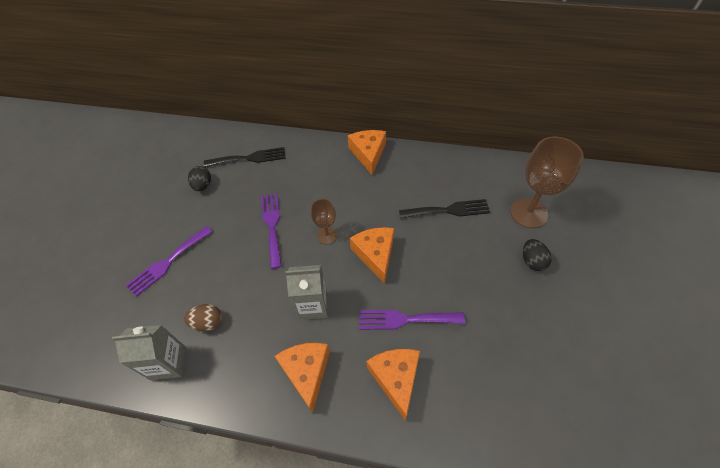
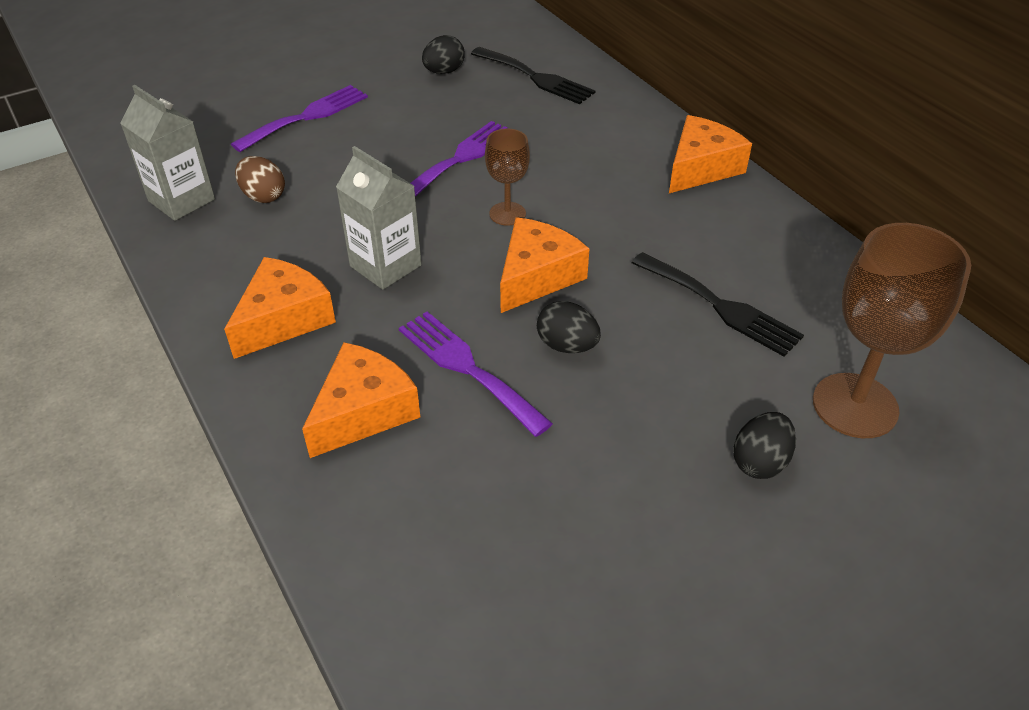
camera: 45 degrees right, 10 degrees down
(168, 262) = (306, 117): purple fork -> purple fork turned 135 degrees clockwise
(424, 275) = (567, 345): none -> black egg

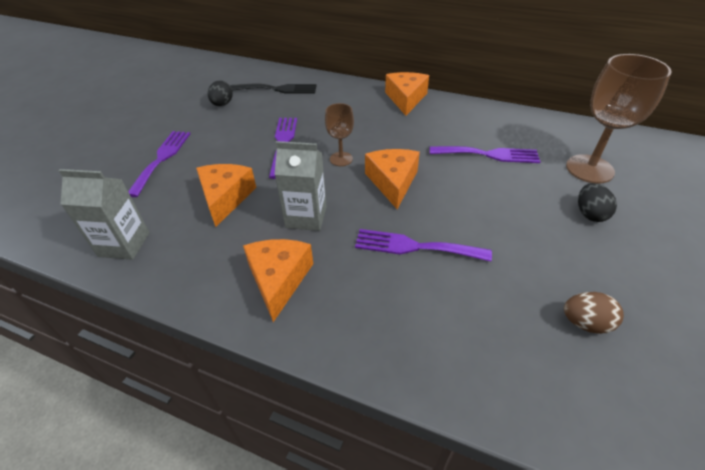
camera: 35 degrees left, 0 degrees up
(263, 196) = (182, 215): brown egg -> brown egg (585, 323)
(363, 411) = (389, 304): orange cheese -> orange cheese (225, 198)
(567, 345) = (448, 208): black egg -> none
(720, 306) = (489, 154): black fork -> purple fork

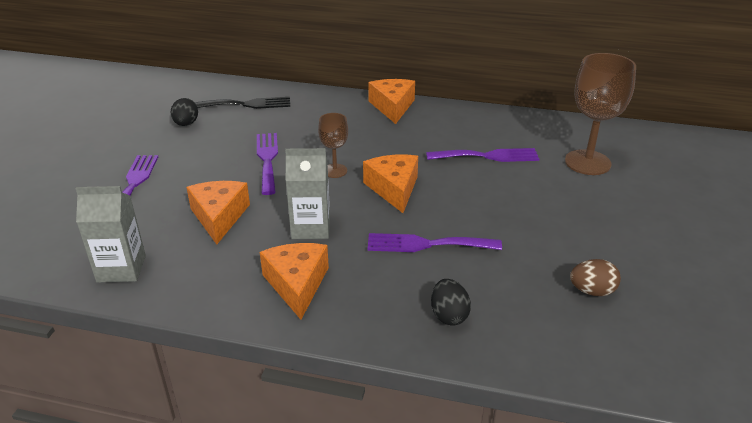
camera: 10 degrees left, 10 degrees down
(589, 214) = (590, 202): black egg -> black egg (449, 315)

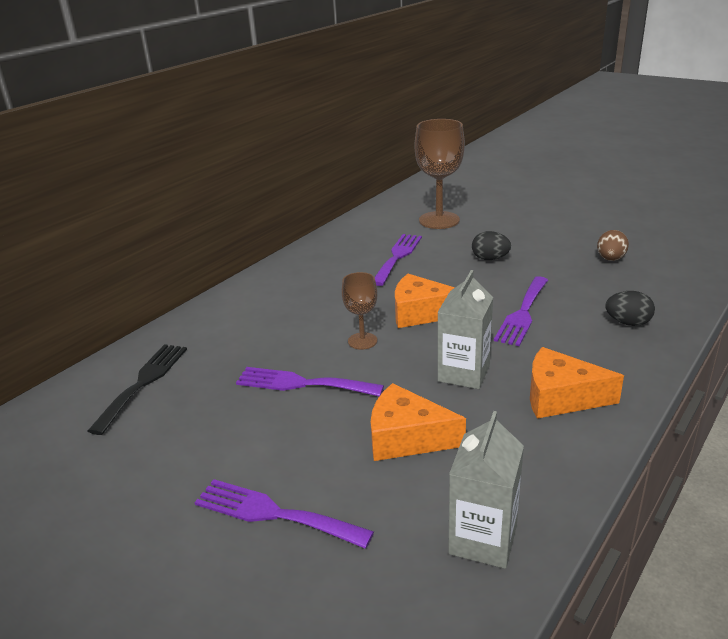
camera: 65 degrees left, 5 degrees down
(186, 124) = (142, 444): black egg -> black egg (490, 259)
(392, 107) = (259, 284): orange cheese -> none

